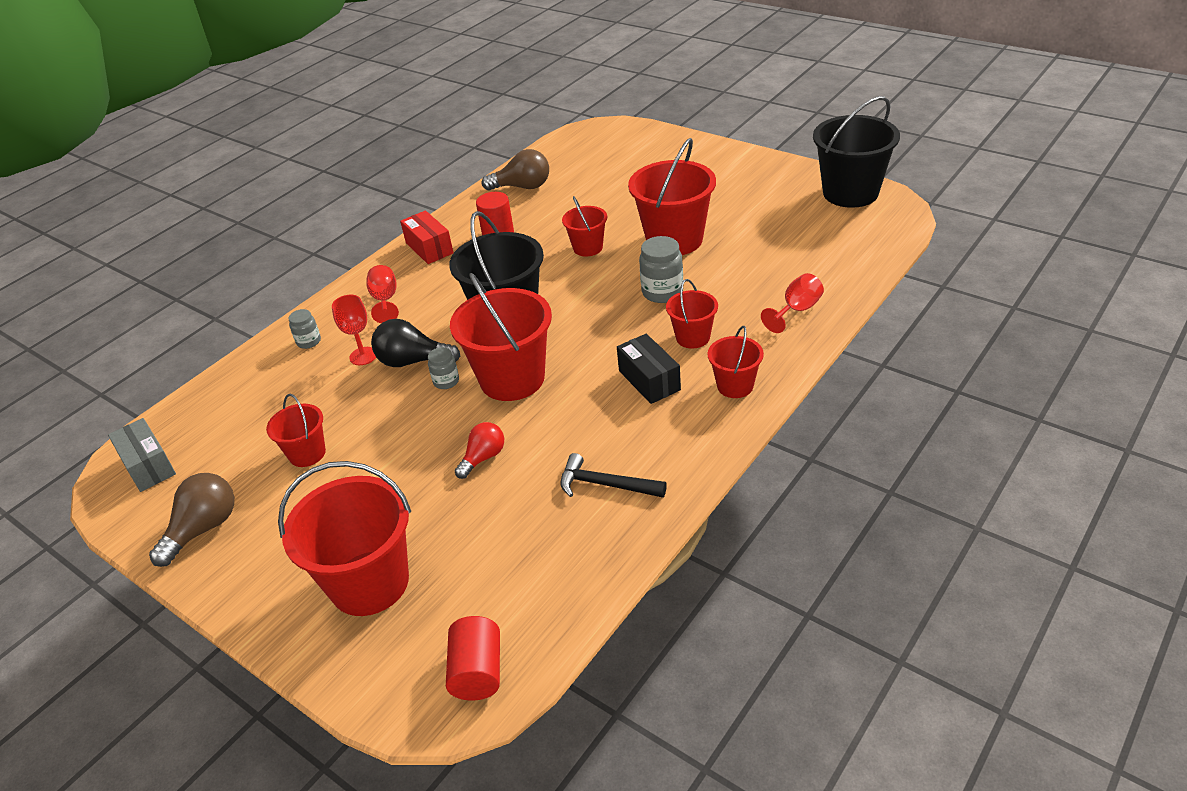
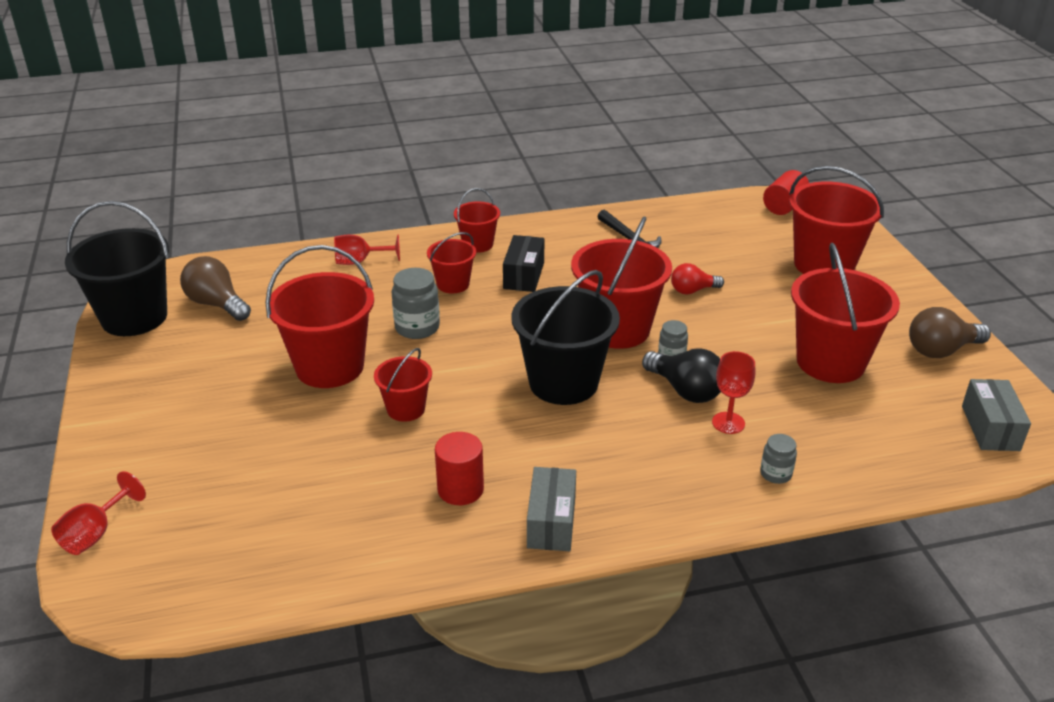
camera: 145 degrees left, 5 degrees down
(307, 453) = (830, 362): red bucket -> red bucket, size x1.88
(385, 300) = (660, 476): red goblet -> red goblet (95, 533)
(429, 248) = (551, 522): red box -> grey box
(522, 187) = (345, 550): brown light bulb -> brown light bulb (217, 304)

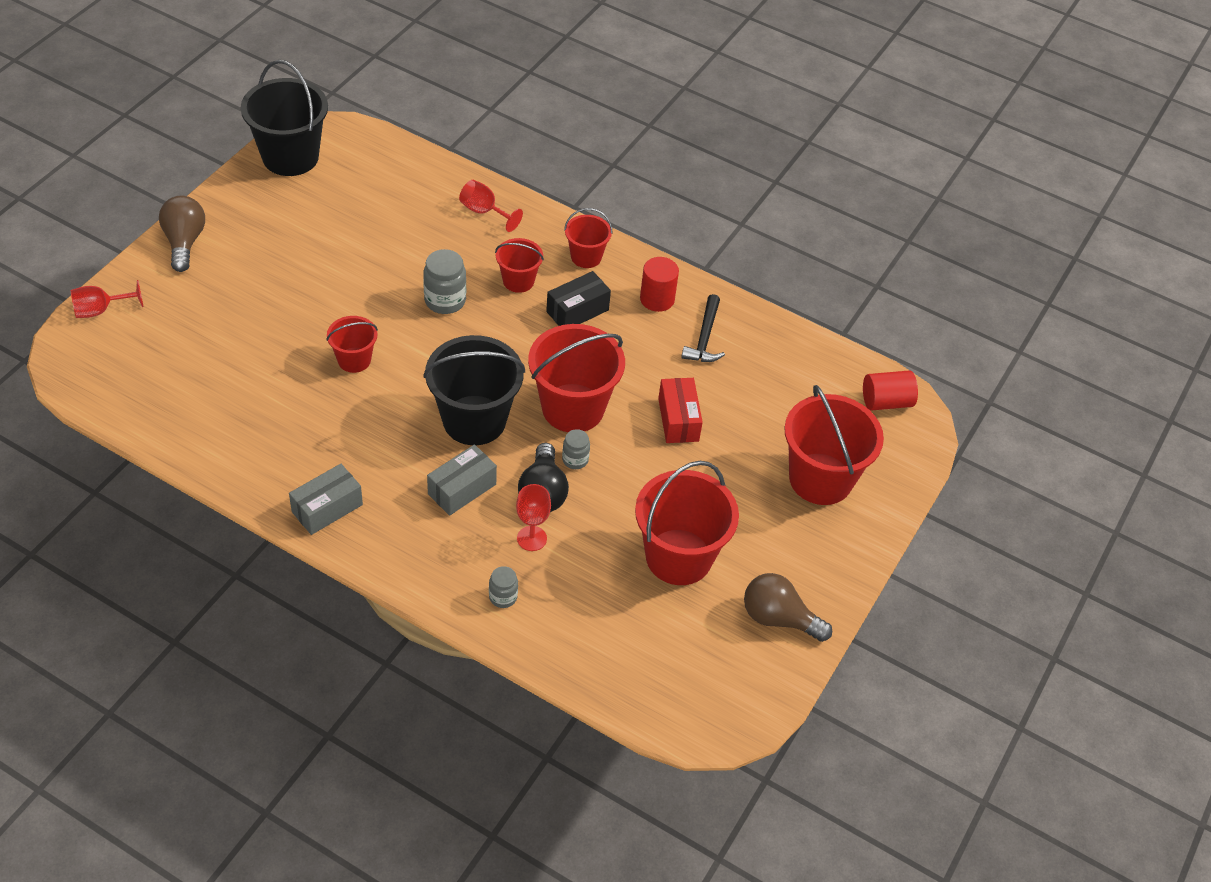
camera: 40 degrees right, 15 degrees up
(217, 304) = (350, 182): brown light bulb -> brown light bulb (184, 242)
(330, 367) = (352, 290): red bucket -> none
(460, 489) = (309, 443): red cylinder -> red cylinder (657, 299)
(692, 290) = (678, 420): red light bulb -> red box
(990, 428) = (702, 698): grey box -> grey box (462, 489)

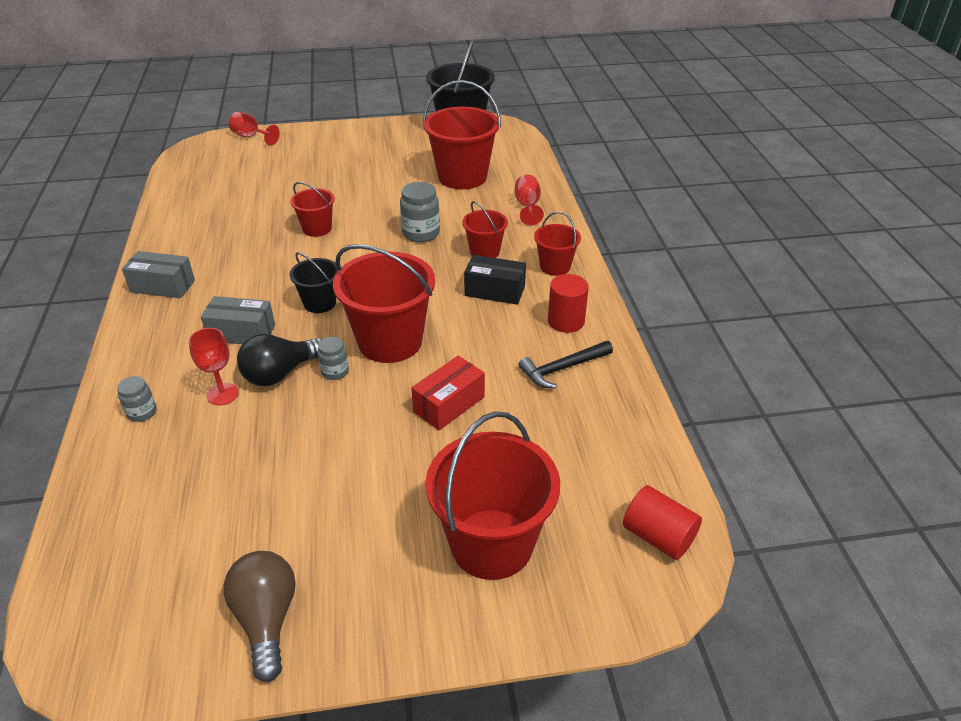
camera: 55 degrees right, 10 degrees down
(184, 242) = (340, 132): brown light bulb -> none
(474, 420) = (320, 303): black bucket -> black bucket, size x0.53
(678, 557) = (283, 495): red bucket -> red bucket (462, 177)

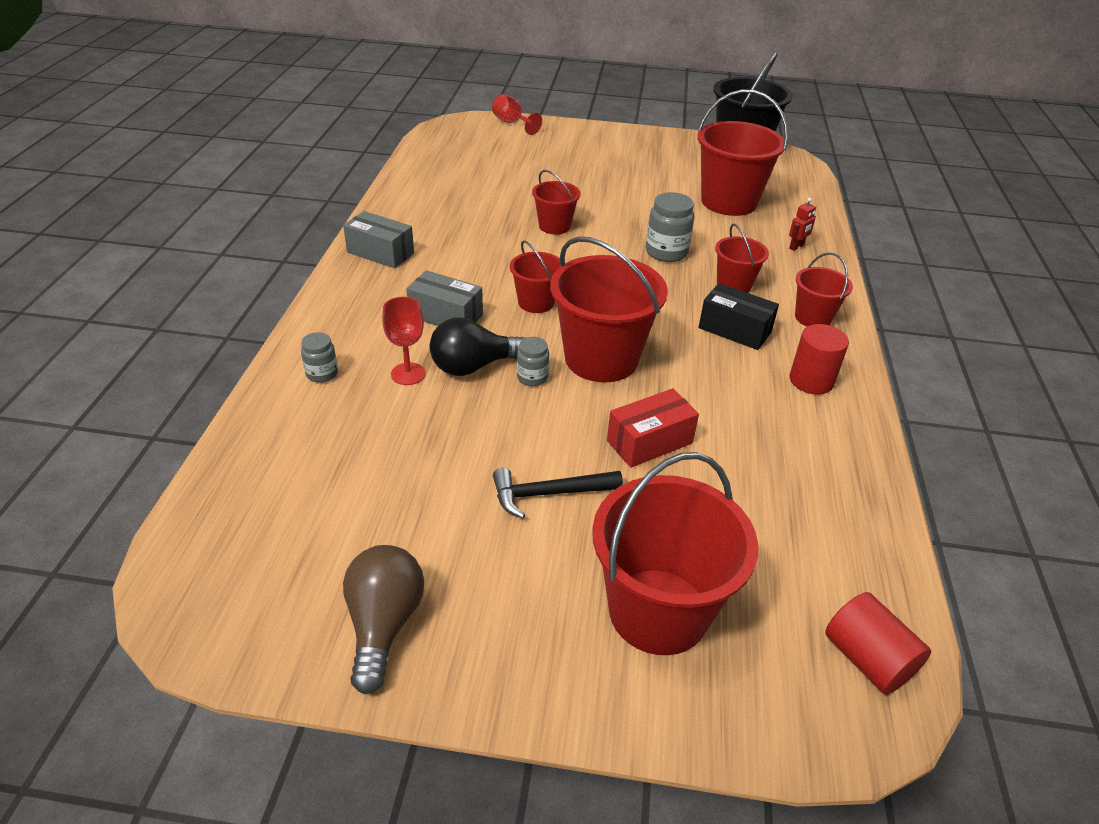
camera: 15 degrees right, 0 degrees up
(320, 303) = (536, 302): black bucket -> red bucket
(527, 206) = (796, 246): red goblet -> red robot
(562, 369) = (794, 433): black hammer -> black hammer (549, 494)

